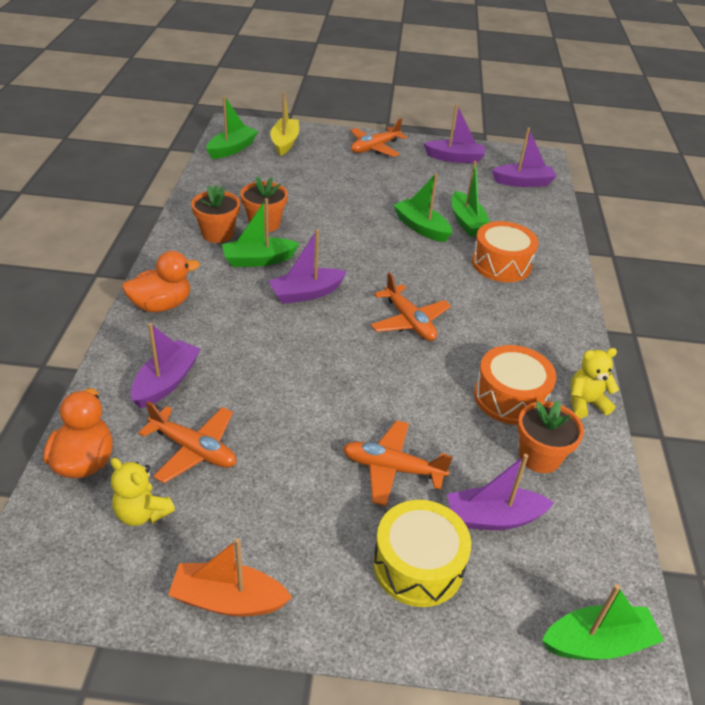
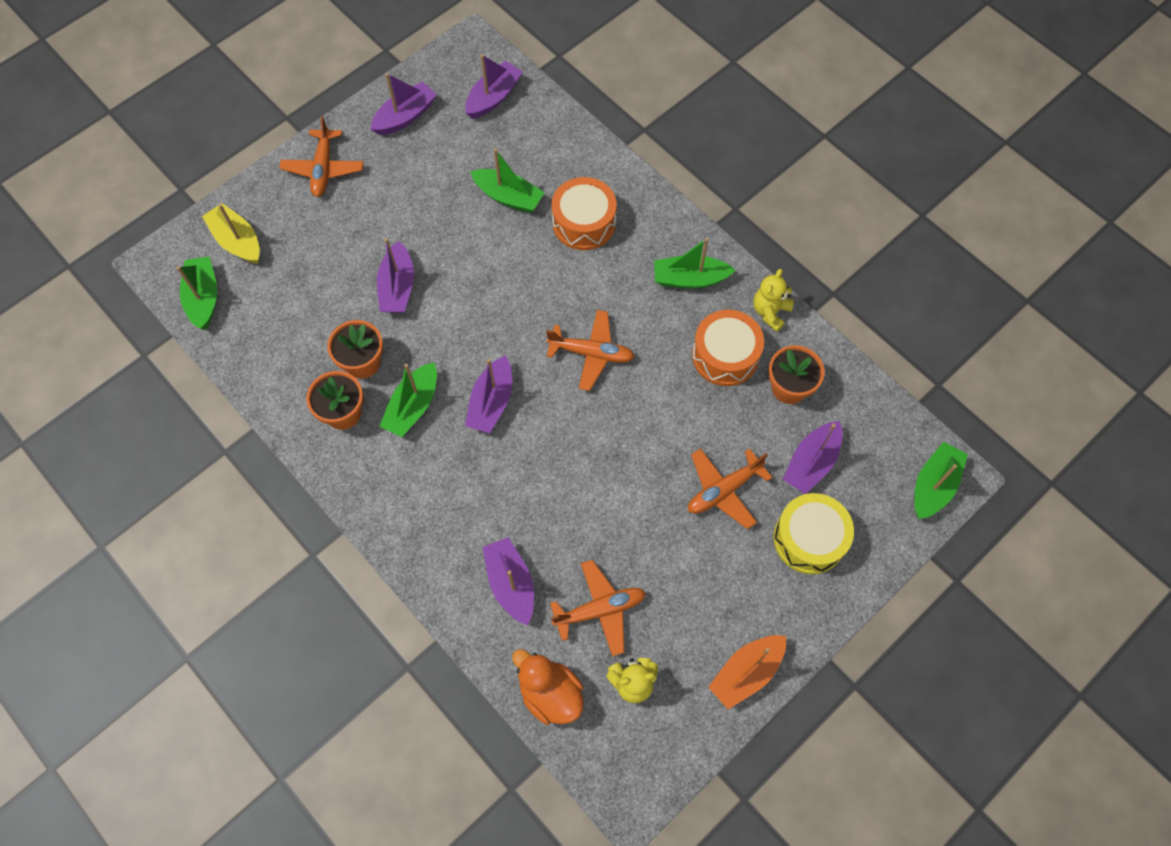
camera: 45 degrees left, 25 degrees up
(161, 305) = (409, 527): orange duck -> none
(337, 211) = (397, 287): none -> purple boat
(421, 228) = (483, 239): green boat -> green boat (689, 279)

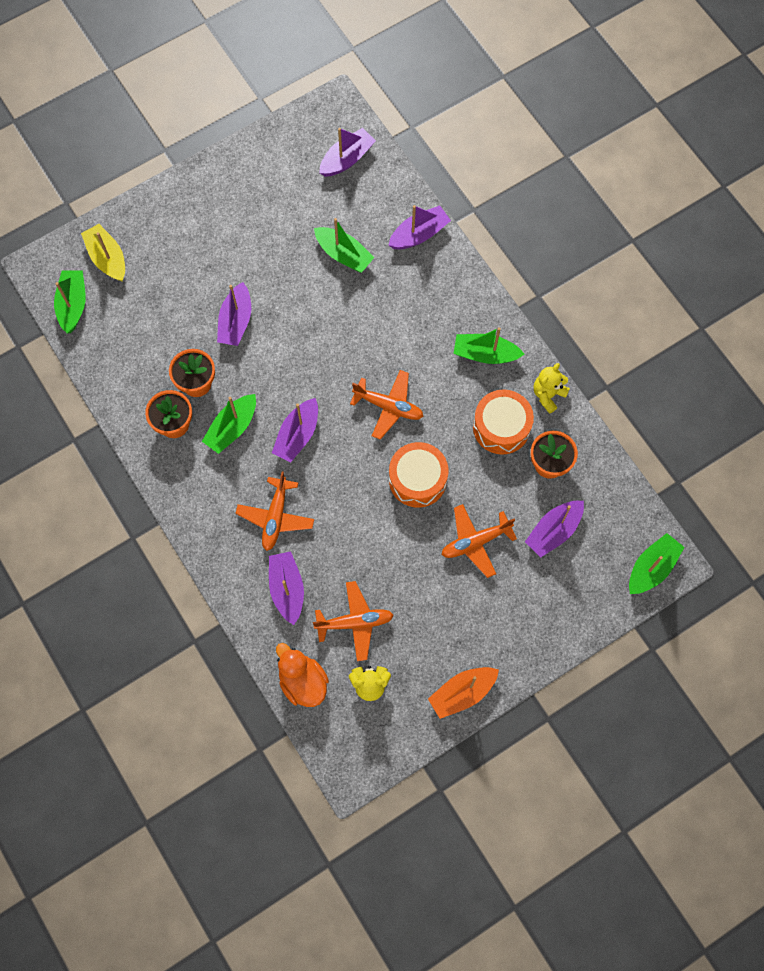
camera: 10 degrees right, 5 degrees up
(323, 169) = (189, 203): orange plane -> orange plane (275, 517)
(405, 116) = (267, 165): purple boat -> purple boat (419, 234)
(584, 223) = (404, 289): orange drum -> orange drum (417, 479)
(809, 539) = (537, 594): yellow drum -> none

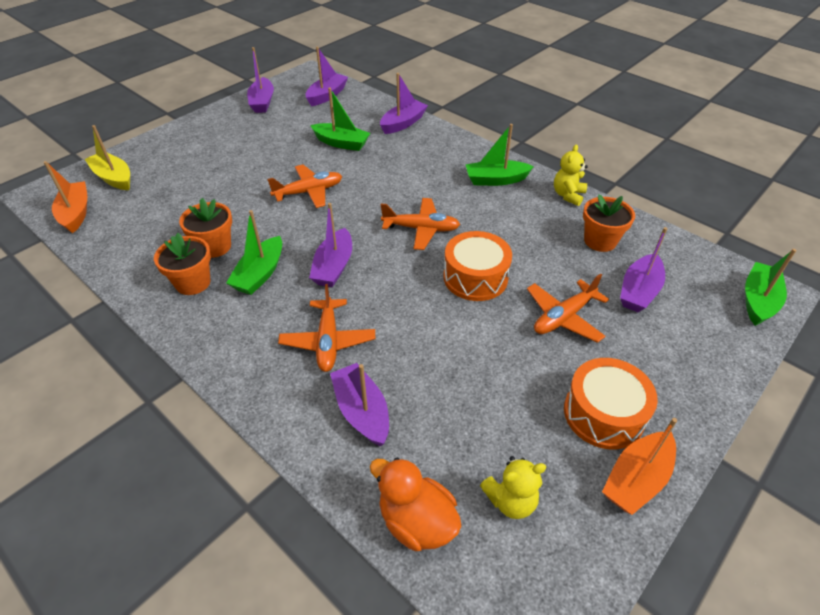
camera: 15 degrees left, 25 degrees down
(73, 305) = (76, 213): green boat -> orange boat
(236, 321) = (249, 198): purple boat -> purple boat (262, 102)
(354, 622) = (461, 429): orange plane -> orange plane (308, 192)
(501, 427) = (538, 224): orange drum -> orange drum (603, 414)

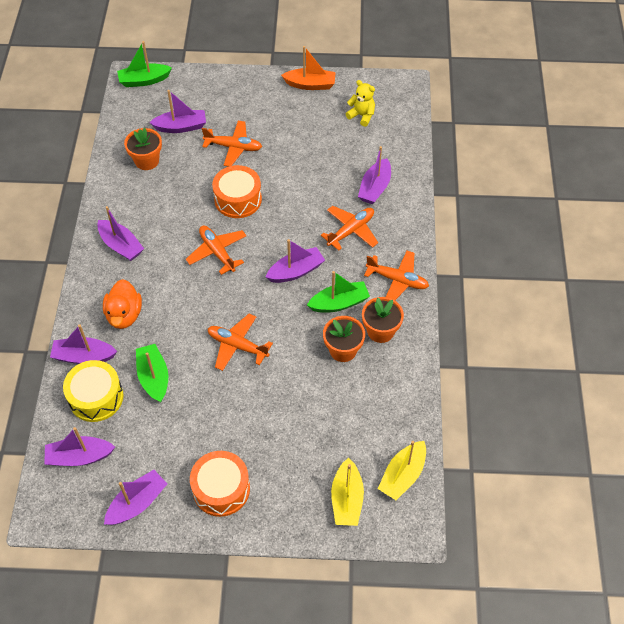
camera: 130 degrees left, 10 degrees up
(76, 213) = (402, 475): orange boat -> yellow boat
(221, 335) = (397, 280): none -> orange plane
(361, 116) = (96, 397): none -> yellow drum
(416, 521) = (402, 138): orange duck -> orange duck (124, 315)
(495, 180) = (121, 245): green boat -> purple boat
(568, 195) = (106, 198): yellow teddy bear -> none
(603, 414) = (285, 107): orange drum -> orange drum (221, 489)

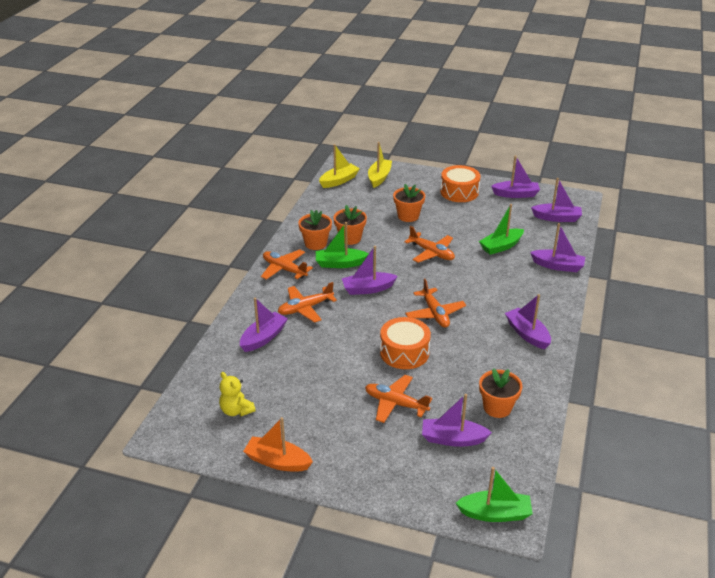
camera: 165 degrees left, 20 degrees down
(96, 397) = (546, 243): yellow drum -> none
(124, 315) = (524, 285): orange duck -> none
(137, 503) = (516, 194): purple boat -> purple boat turned 150 degrees counterclockwise
(154, 377) = (501, 246): green boat -> green boat turned 60 degrees clockwise
(282, 413) = (408, 216): none -> orange flower pot

